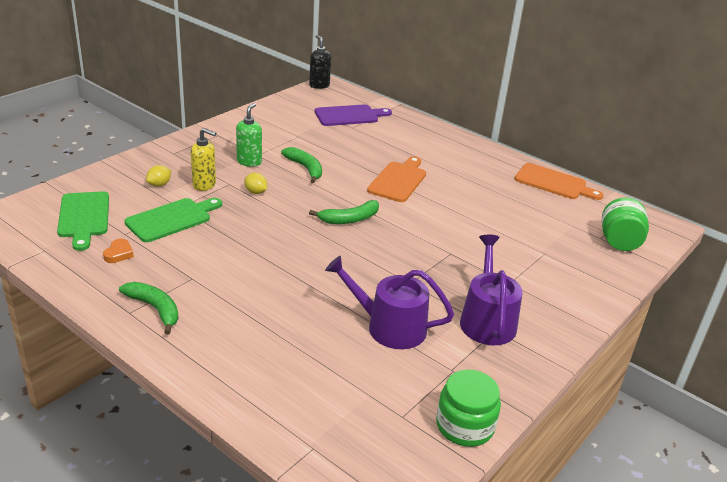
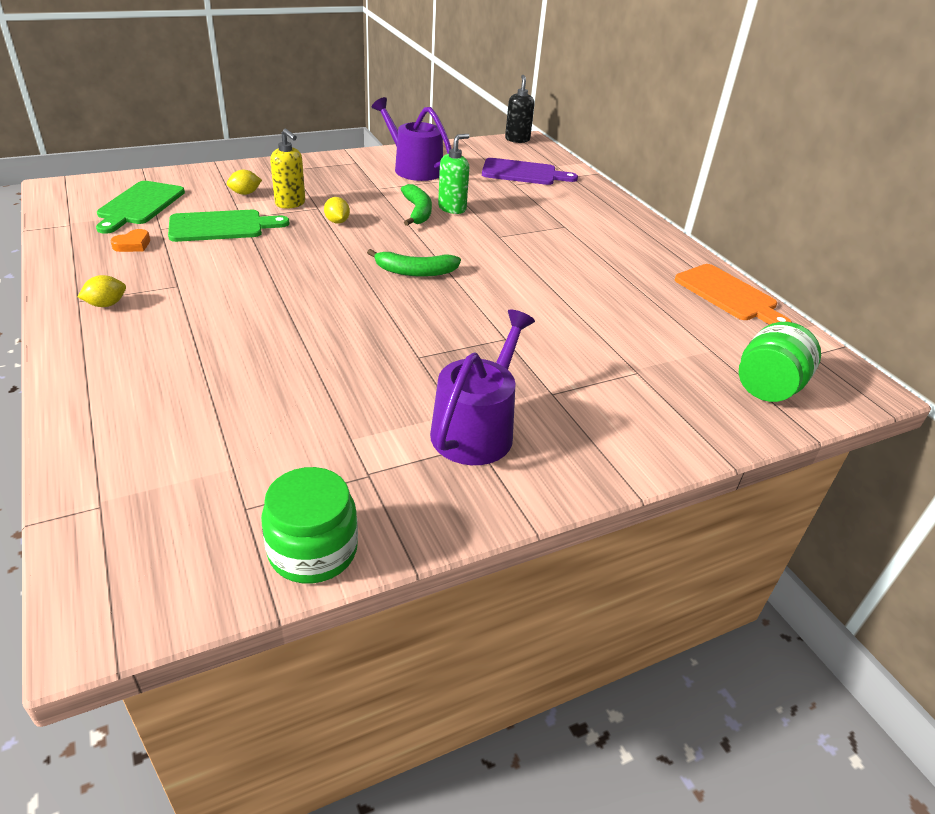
camera: 25 degrees right, 5 degrees up
(155, 309) = (106, 304): green banana -> yellow lemon
(249, 162) = (362, 193): green soap dispenser -> green soap dispenser (452, 208)
(389, 327) = (340, 398): purple watering can -> purple watering can (414, 168)
(398, 180) = (517, 247): orange cutting board -> none

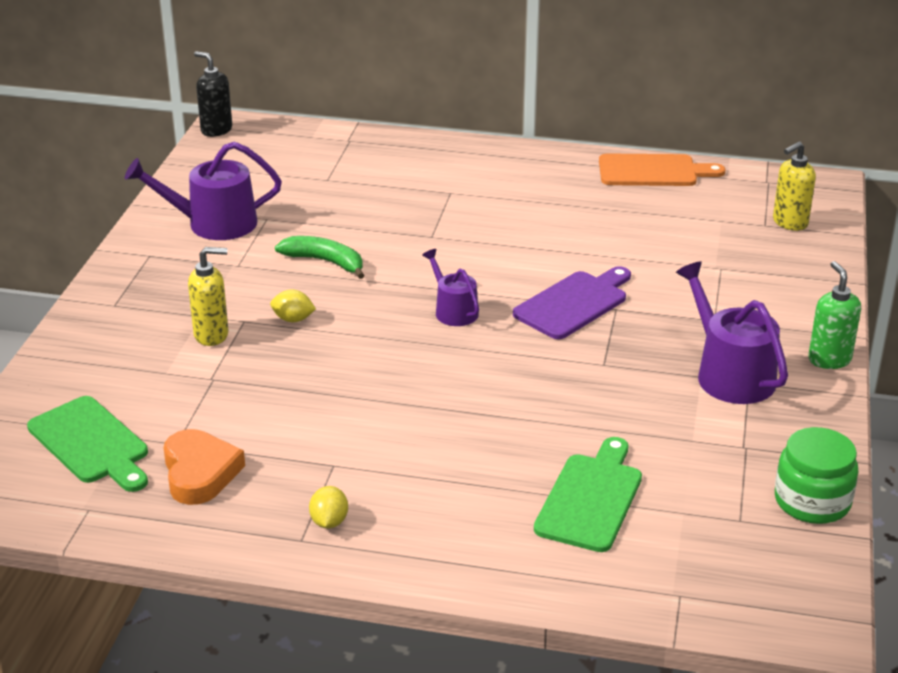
camera: 50 degrees left, 5 degrees down
(133, 245) = (200, 473): orange heart -> orange heart, size x1.83
(221, 226) = (219, 399): green cutting board -> green cutting board (591, 498)
(245, 193) = (147, 358): yellow lemon -> none
(415, 272) = (453, 311): green banana -> purple watering can
(452, 208) = (341, 238): green soap dispenser -> green soap dispenser (829, 359)
(523, 173) = (306, 163): purple cutting board -> purple cutting board (574, 303)
(767, 388) = (789, 223): green jar -> yellow soap dispenser

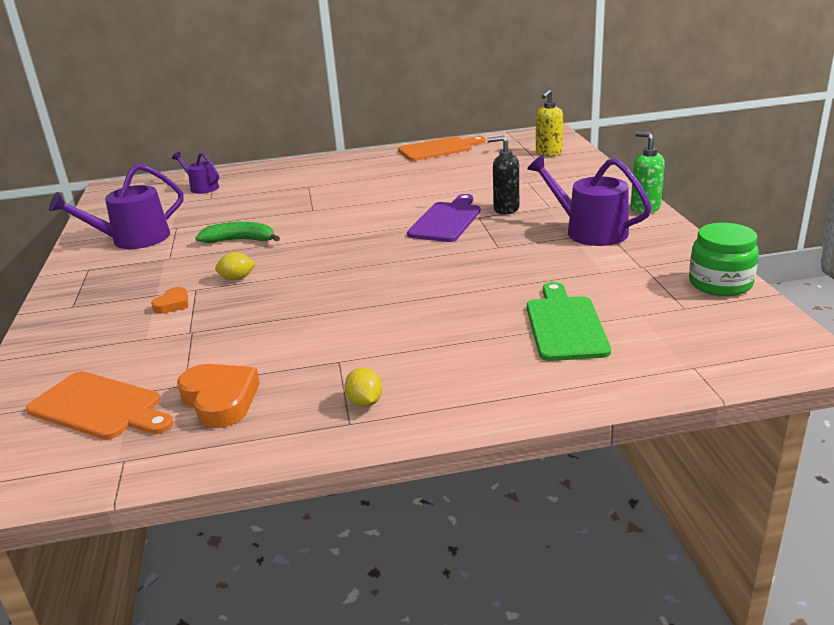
camera: 20 degrees left, 5 degrees down
(91, 443) = (99, 407): green cutting board -> orange cutting board
(212, 335) = (173, 304): yellow soap dispenser -> orange heart
(216, 130) = (105, 191): black soap dispenser -> black soap dispenser (505, 209)
(453, 311) = (361, 244): purple watering can -> purple watering can (202, 187)

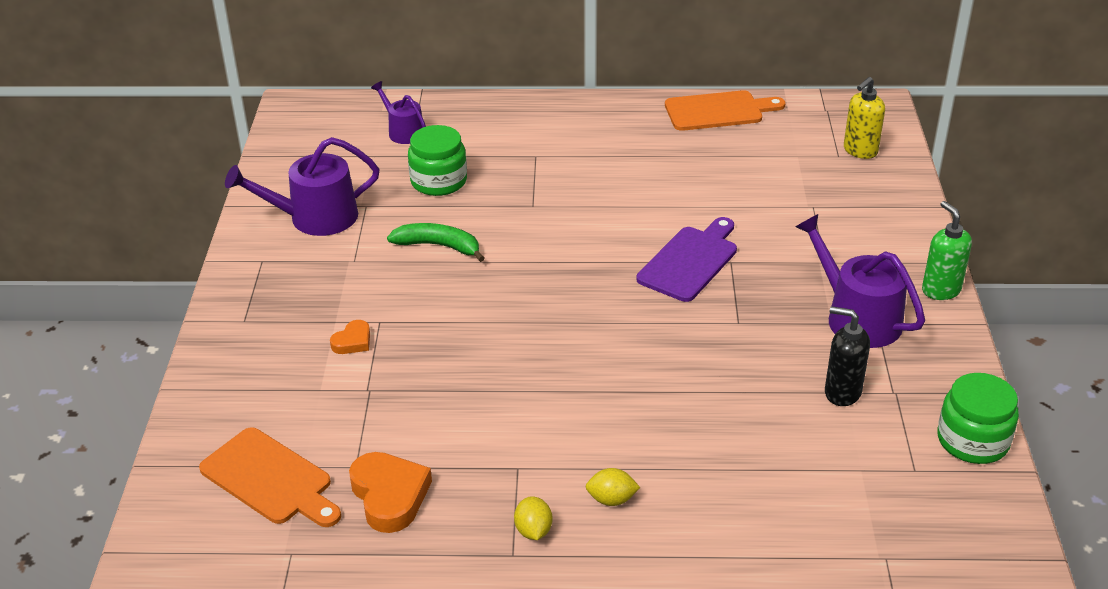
camera: 10 degrees right, 10 degrees up
(234, 207) = (439, 181): none -> green jar
(237, 278) = (427, 313): yellow lemon -> yellow lemon (611, 499)
(505, 209) = (768, 254): black soap dispenser -> black soap dispenser (842, 392)
(565, 325) = (772, 468): green cutting board -> none

